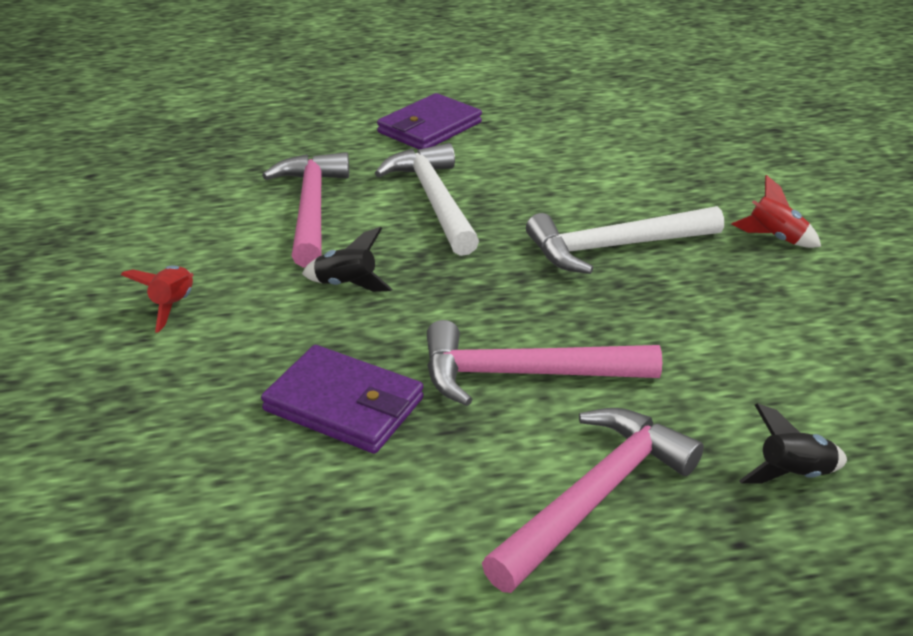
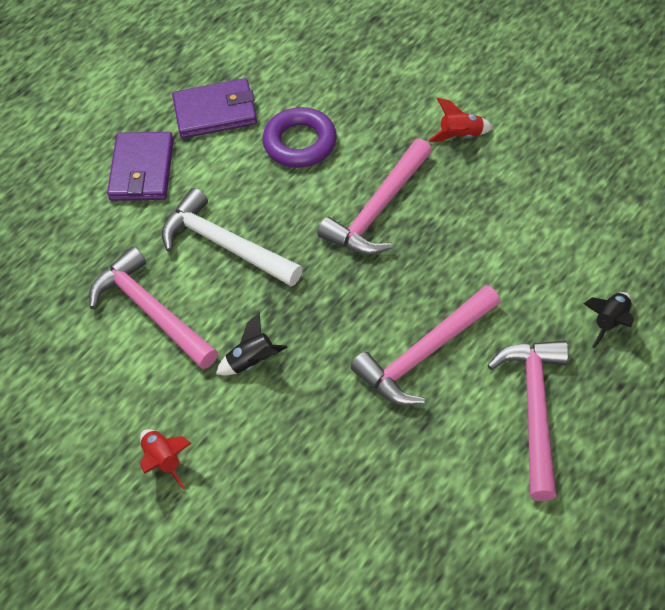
camera: 35 degrees left, 20 degrees up
(344, 405) = (352, 452): purple wallet -> purple wallet (215, 112)
(594, 171) = (300, 143): none -> purple ring
(615, 247) = (378, 209): white hammer -> pink hammer

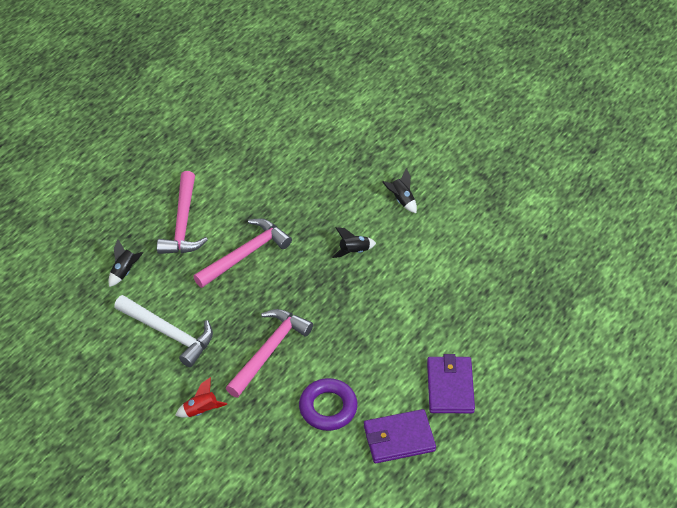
camera: 175 degrees right, 5 degrees down
(151, 311) = (424, 282): pink hammer -> none
(164, 461) = (401, 200): red rocket -> black rocket
(225, 245) = (379, 326): white hammer -> white hammer (169, 333)

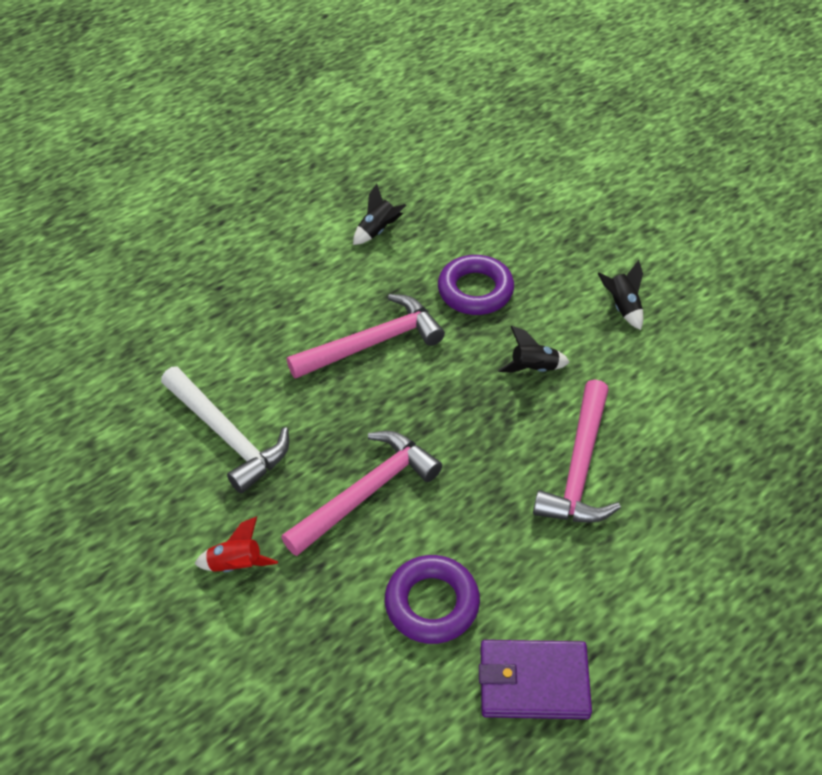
camera: 15 degrees right, 0 degrees up
(125, 271) = (196, 335): black rocket -> black rocket (378, 230)
(183, 223) = (298, 284): pink hammer -> pink hammer (580, 467)
(303, 206) = (475, 290): none -> purple ring
(450, 387) = (637, 612): purple wallet -> none

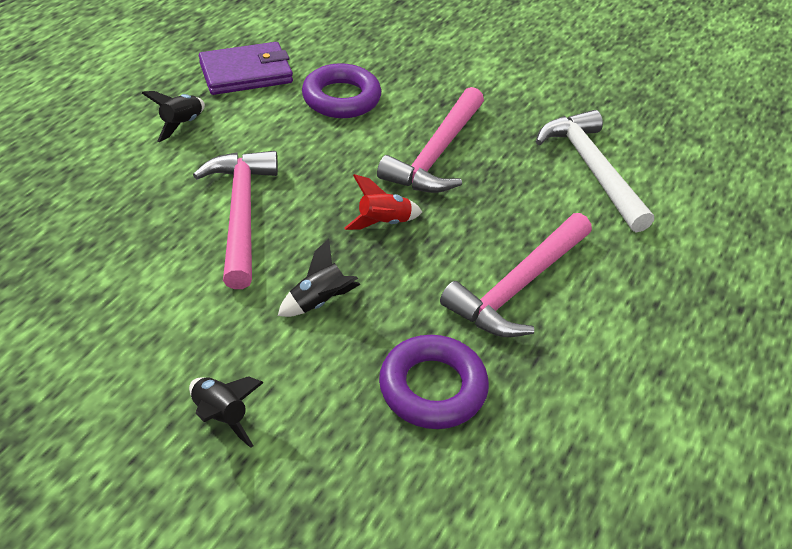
camera: 155 degrees right, 5 degrees down
(227, 435) = (592, 169): white hammer -> white hammer turned 45 degrees clockwise
(236, 565) = (507, 92): red rocket -> red rocket (383, 223)
(378, 230) = (619, 450): black rocket -> black rocket (182, 125)

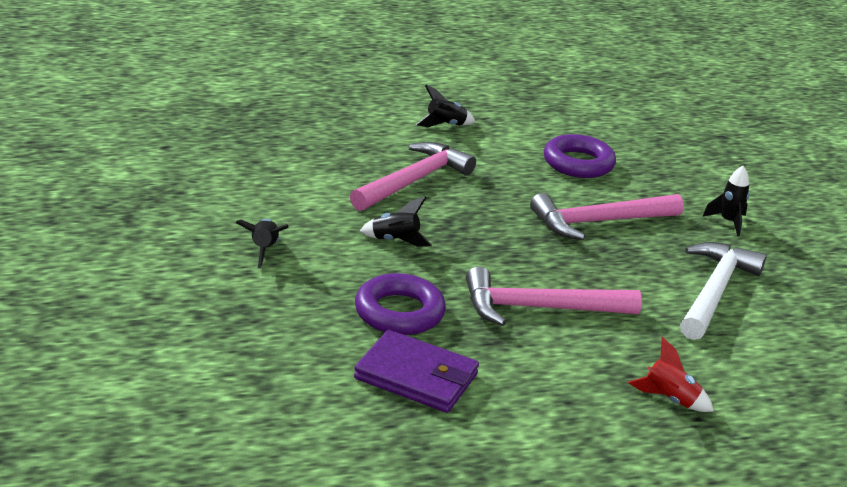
camera: 45 degrees right, 15 degrees down
(246, 73) = (531, 121): purple wallet -> purple wallet (416, 377)
(383, 223) = (499, 232): red rocket -> red rocket (669, 399)
(512, 90) = (728, 222): none -> black rocket

